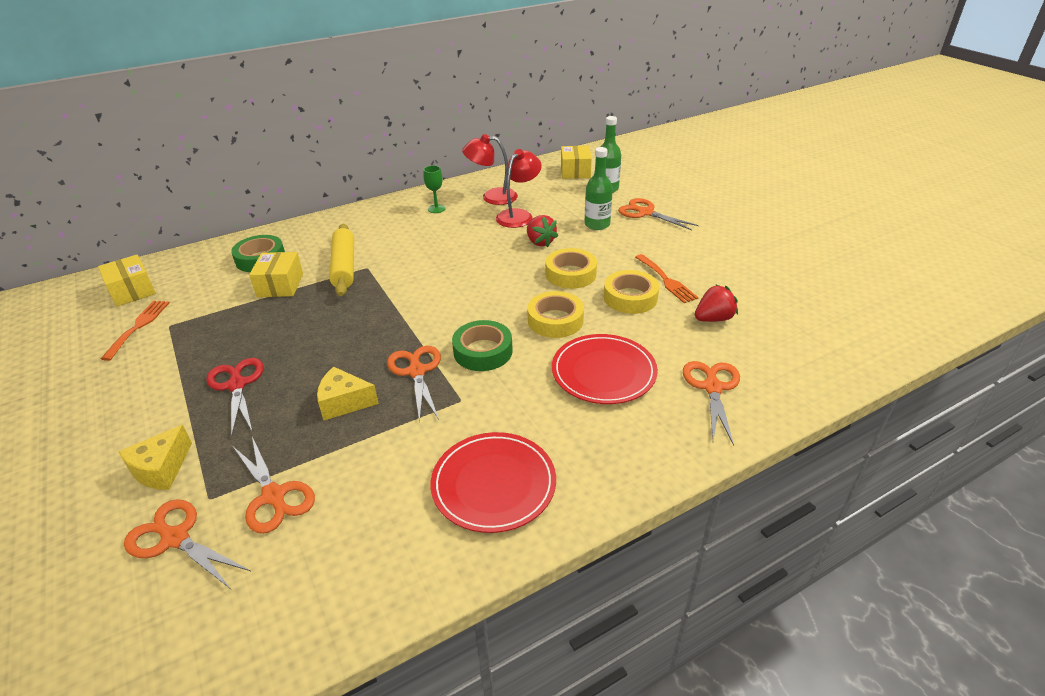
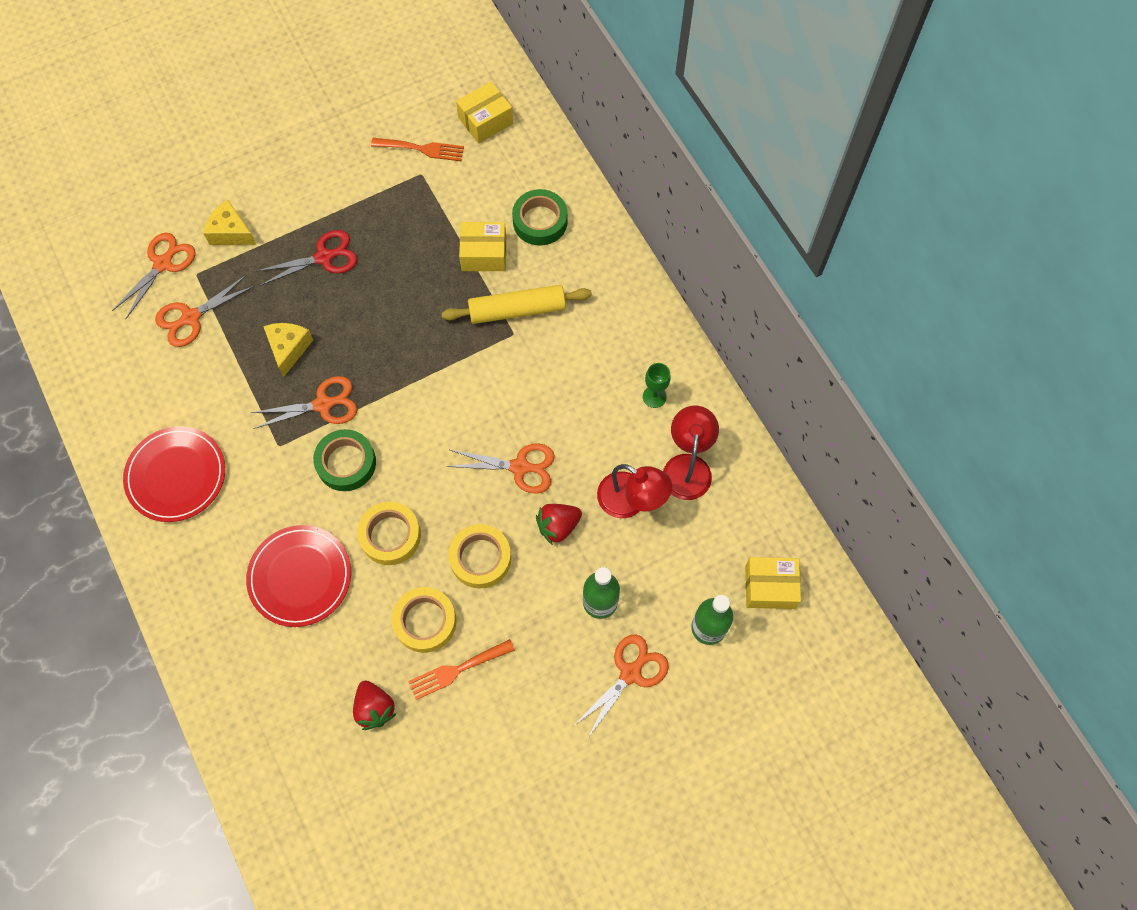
camera: 90 degrees right, 30 degrees up
(712, 387) = (264, 679): orange scissors -> orange scissors (520, 467)

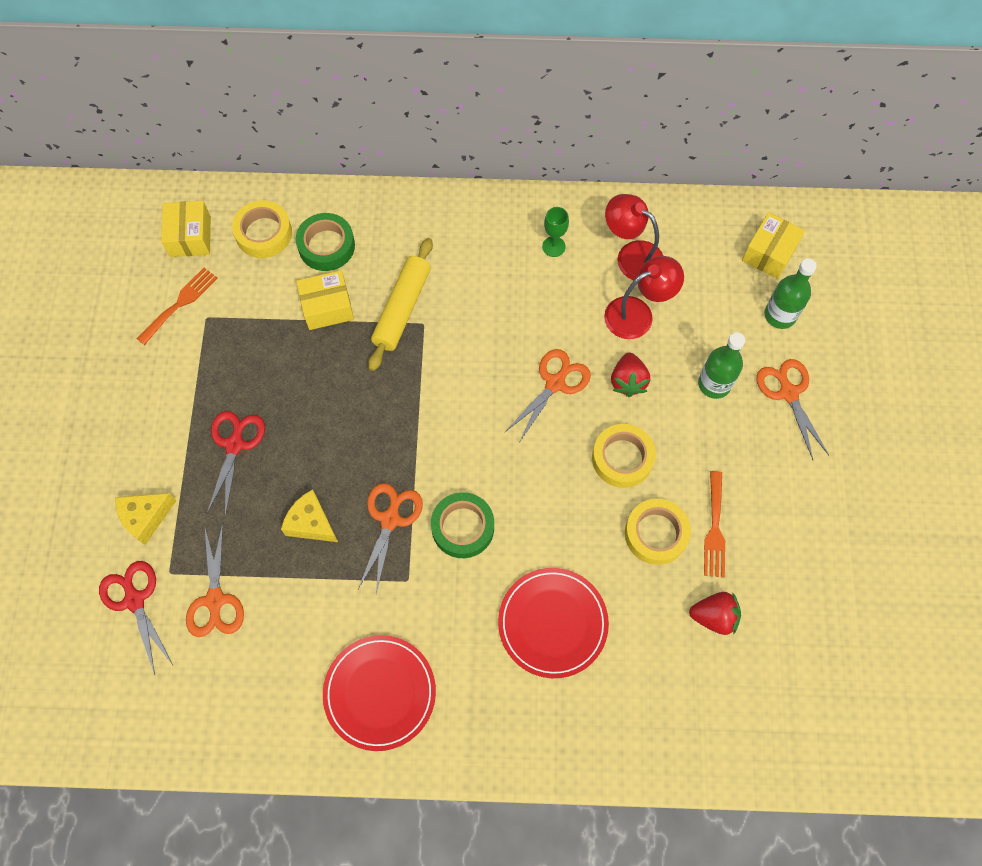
camera: 60 degrees left, 0 degrees up
(163, 263) = (134, 600): orange scissors -> red scissors
(390, 535) = (557, 523): yellow tape -> yellow tape (264, 233)
(484, 254) = (327, 307): yellow box -> yellow box turned 45 degrees clockwise

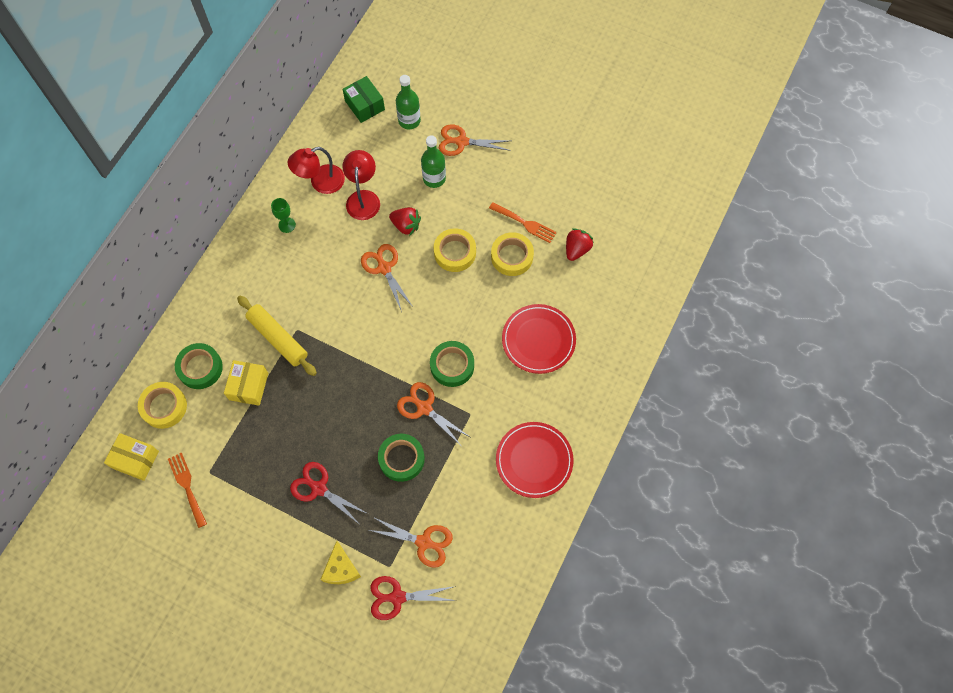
camera: 65 degrees left, 0 degrees up
(311, 523) = (401, 459): yellow cheese -> green tape
(769, 253) = (364, 105): yellow box -> green box

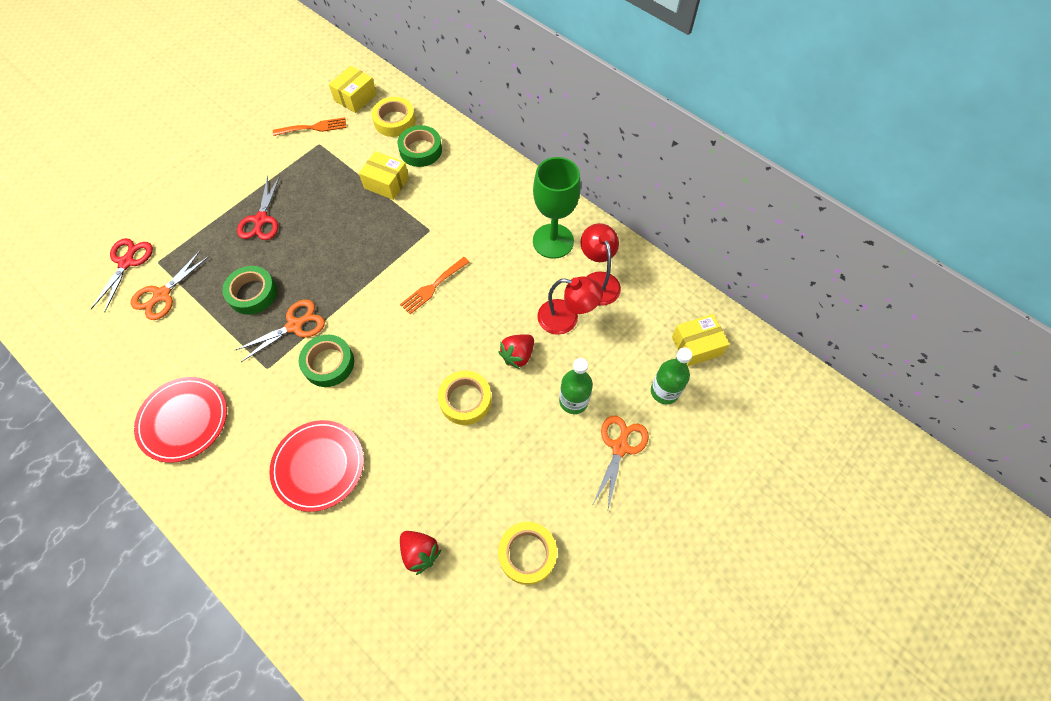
camera: 105 degrees right, 5 degrees down
(278, 338) = (426, 213): yellow rolling pin -> none
(287, 225) = (553, 241): green goblet -> green goblet, size x2.19
(318, 488) = (261, 220): red scissors -> red scissors turned 135 degrees clockwise
(341, 569) = (178, 224): yellow cheese -> none
(364, 105) = (696, 346): green box -> yellow box
(384, 268) = (471, 322): orange scissors -> none
(512, 256) = (438, 465): yellow tape -> yellow tape (527, 554)
(525, 223) = (479, 495): orange fork -> orange fork (433, 287)

